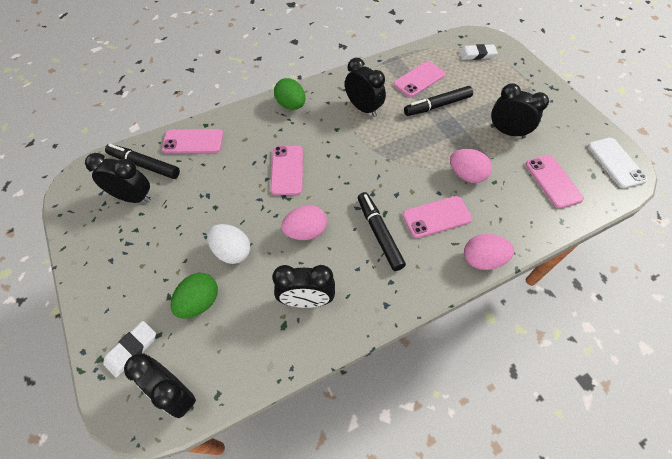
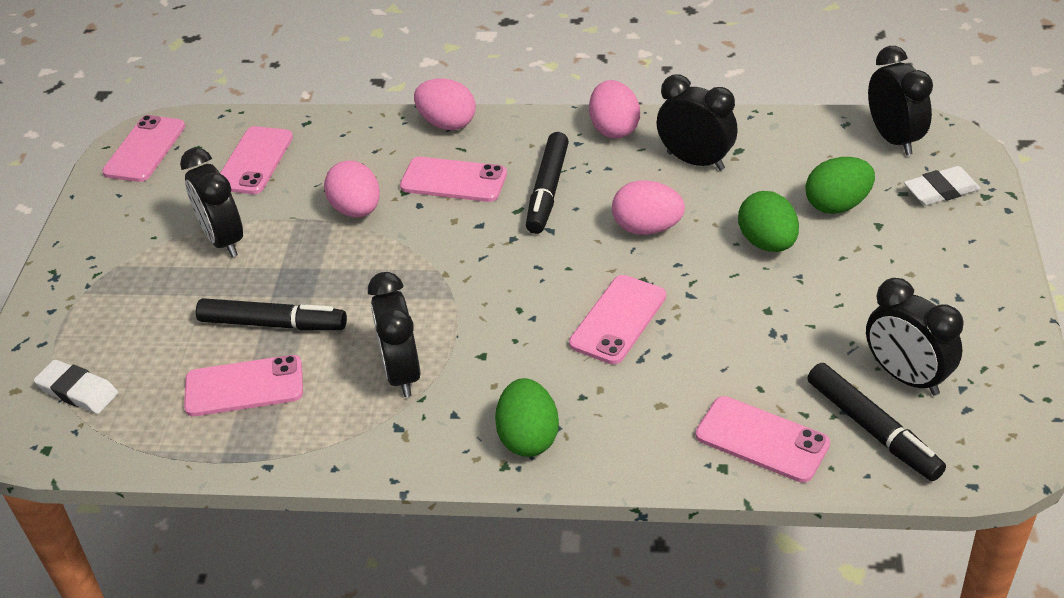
camera: 145 degrees left, 15 degrees down
(232, 251) = (767, 243): white egg -> green egg
(377, 306) = (614, 129): none -> pink egg
(616, 163) = (144, 149): white phone -> pink phone

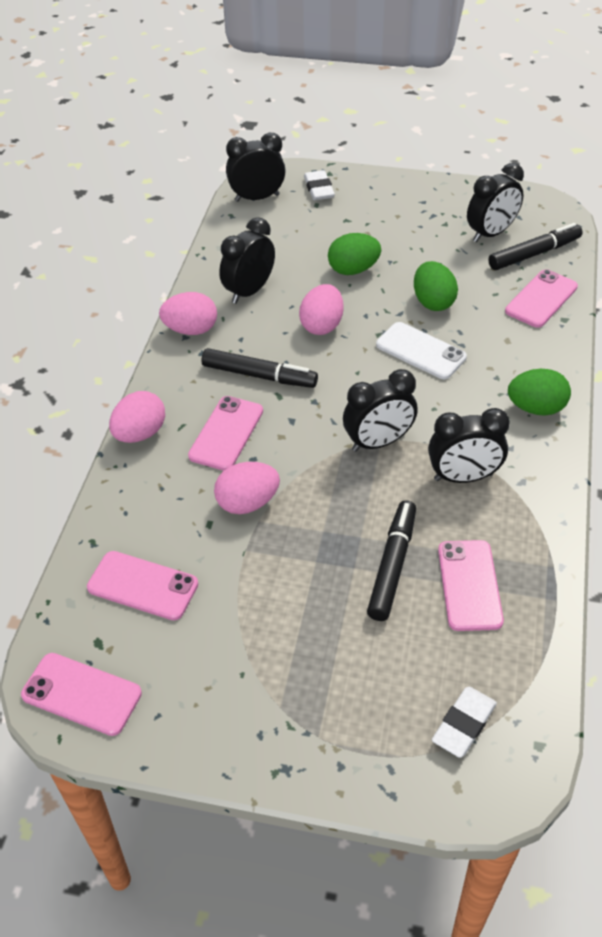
camera: 85 degrees left, 5 degrees up
(223, 240) = (264, 609): black clock -> black clock (378, 442)
(618, 320) = (421, 351): pink phone -> white phone
(837, 205) = (321, 233): green egg -> green egg (433, 302)

